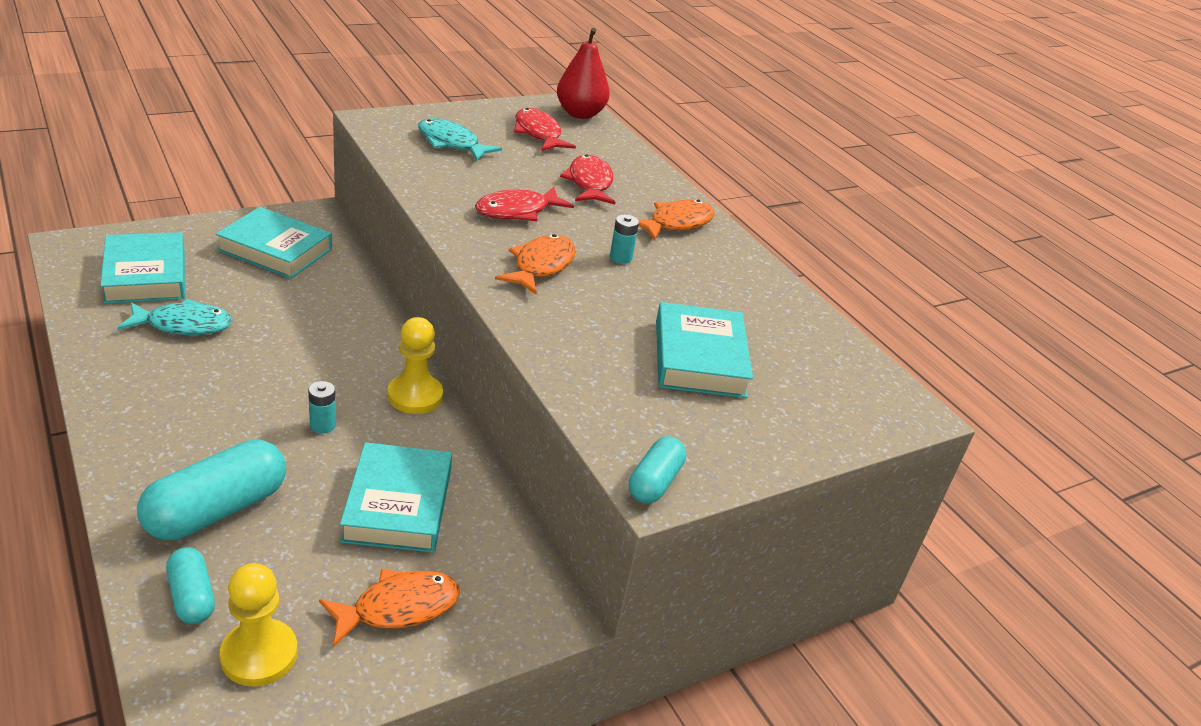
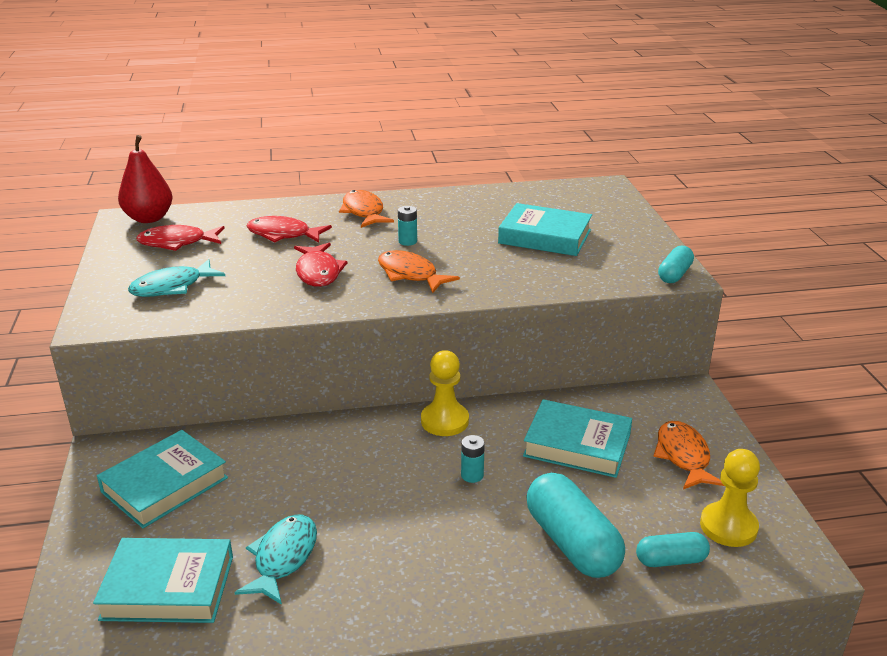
camera: 65 degrees left, 5 degrees down
(654, 482) = (674, 274): turquoise capsule -> turquoise capsule turned 75 degrees clockwise

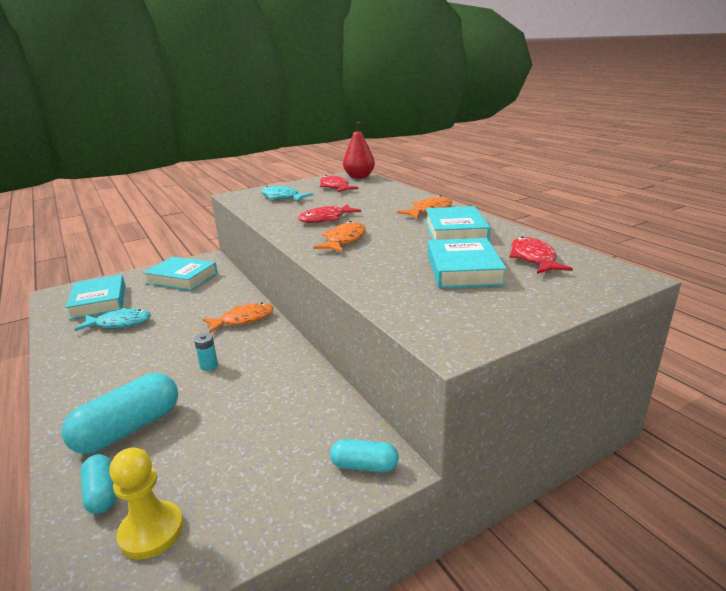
camera: 70 degrees right, 5 degrees down
(283, 234) = (370, 202): red fish -> red fish (533, 259)
(407, 241) = (396, 230): turquoise battery -> none
(444, 421) = (272, 340): yellow pawn -> none
(577, 445) = (263, 407): turquoise book -> turquoise book (455, 231)
(674, 274) = (450, 342): turquoise capsule -> turquoise capsule (364, 466)
(683, 456) = (265, 479): orange fish -> orange fish (243, 320)

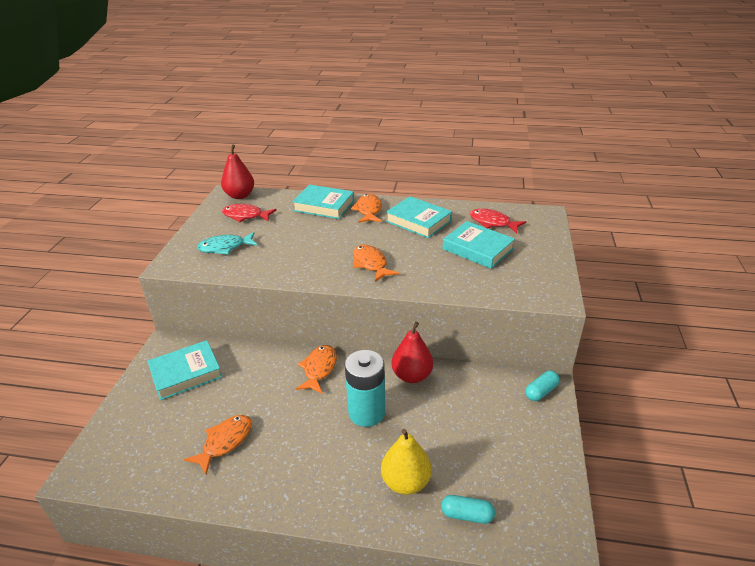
camera: 50 degrees left, 10 degrees up
(99, 301) = (154, 444): turquoise book -> turquoise book (324, 206)
(119, 323) = (225, 442): turquoise fish -> orange fish
(129, 429) = (405, 482): turquoise capsule -> yellow pear
(151, 531) = (522, 500): yellow pawn -> none
(209, 366) = (366, 412): turquoise battery -> turquoise battery, size x2.41
(287, 366) = (412, 375): none -> red pear
(326, 219) = (315, 252): red fish -> none

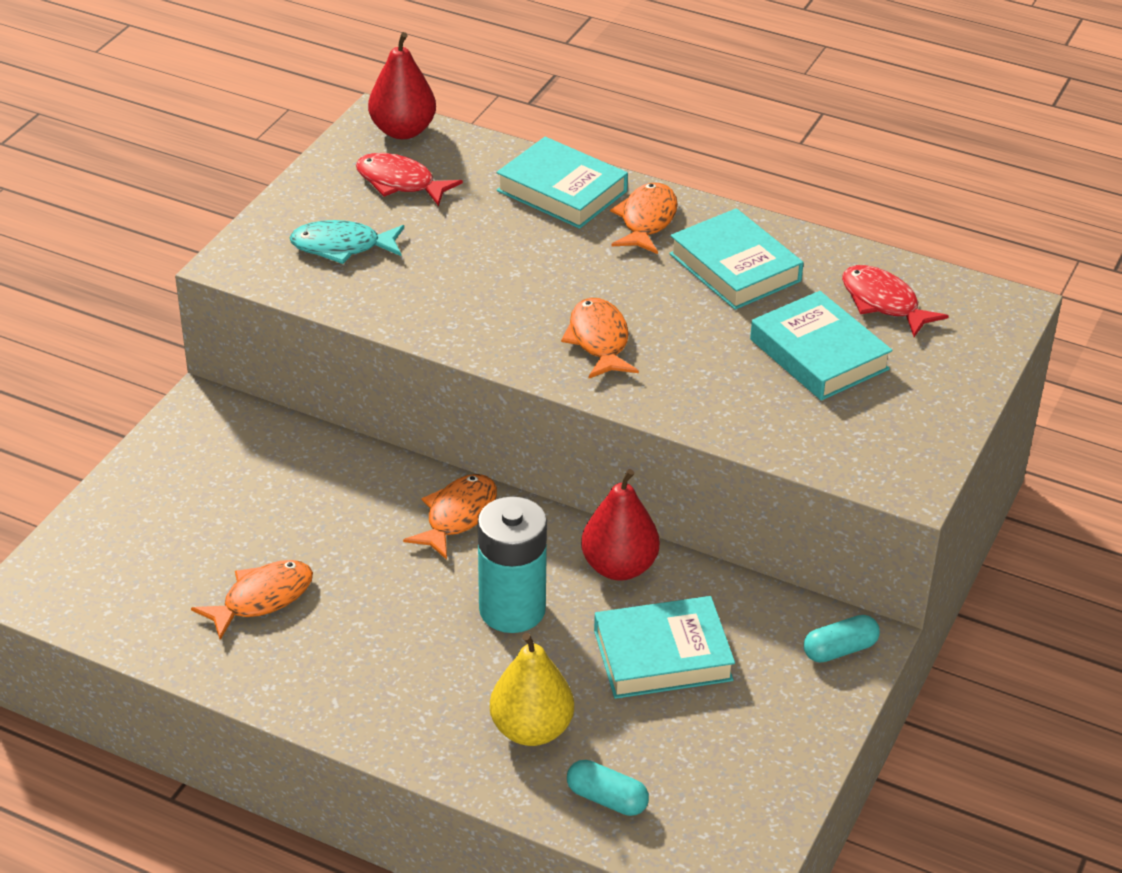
camera: 15 degrees right, 5 degrees up
(186, 373) = (224, 469): turquoise book -> turquoise book (662, 655)

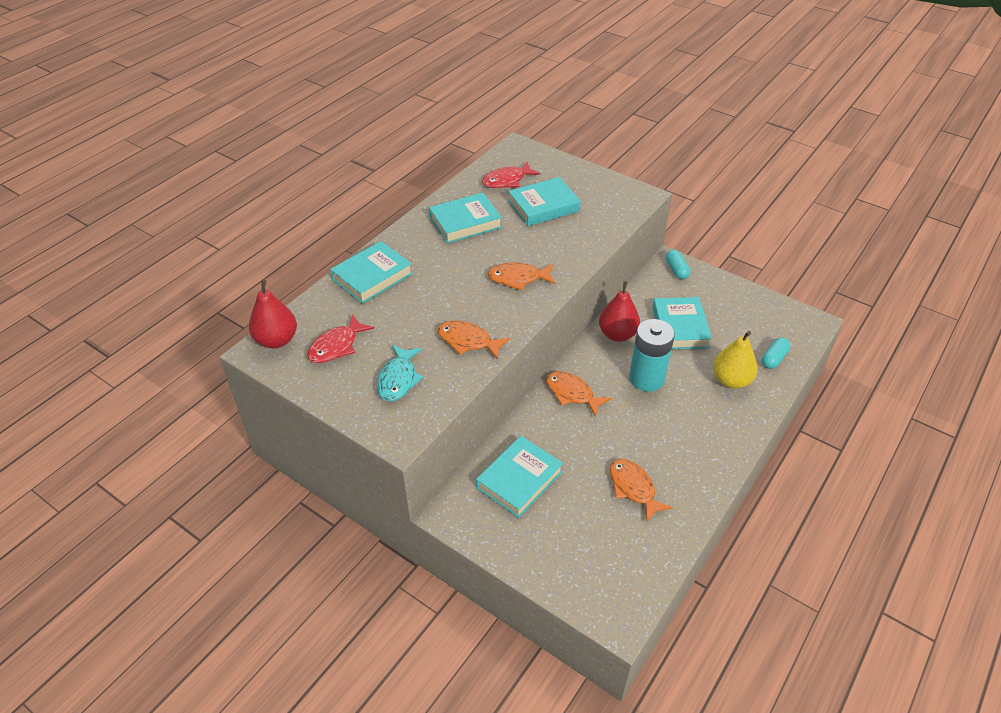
camera: 80 degrees left, 5 degrees up
(267, 470) = (519, 480): none -> turquoise book
(646, 220) = (413, 248): orange fish -> orange fish (468, 341)

